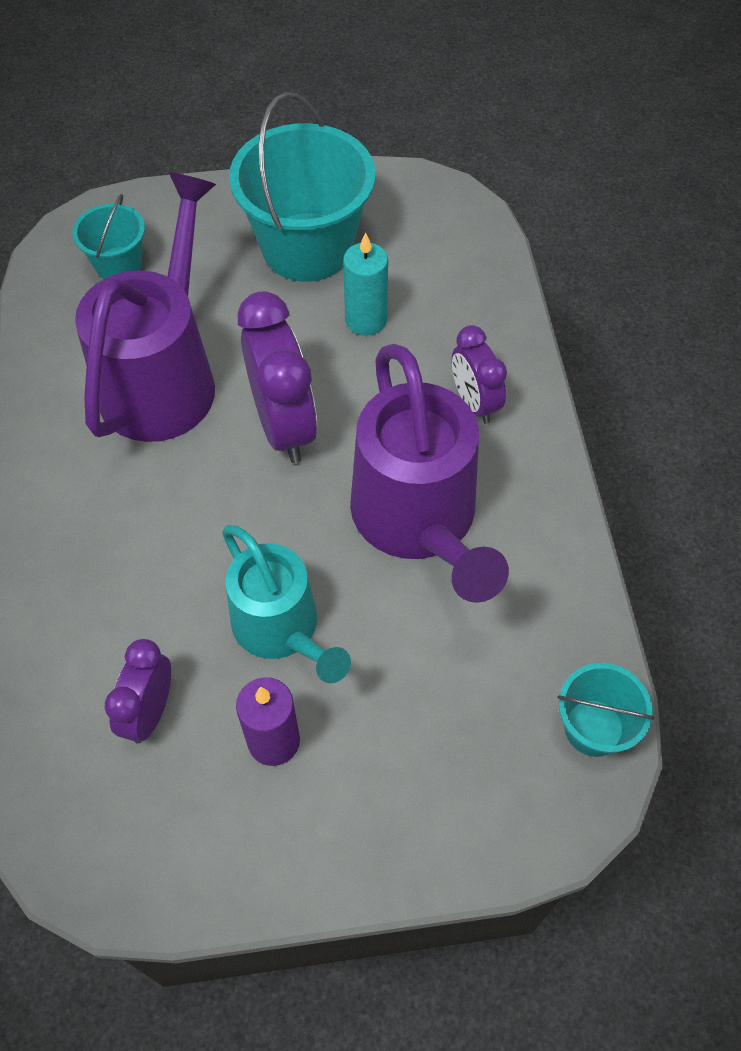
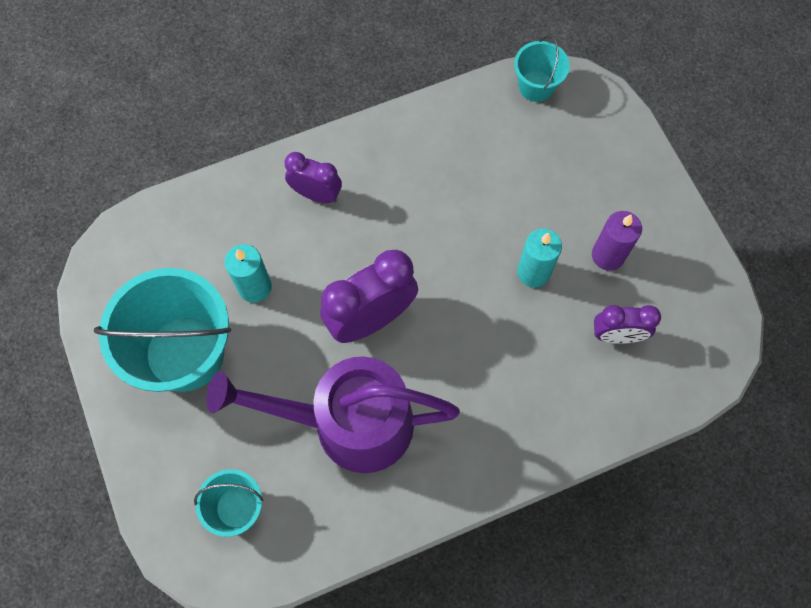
camera: 105 degrees left, 10 degrees up
(282, 630) = (533, 272): turquoise watering can -> turquoise candle
(419, 522) = (426, 208): purple watering can -> none
(474, 403) = (316, 194): purple clock -> purple clock turned 120 degrees counterclockwise

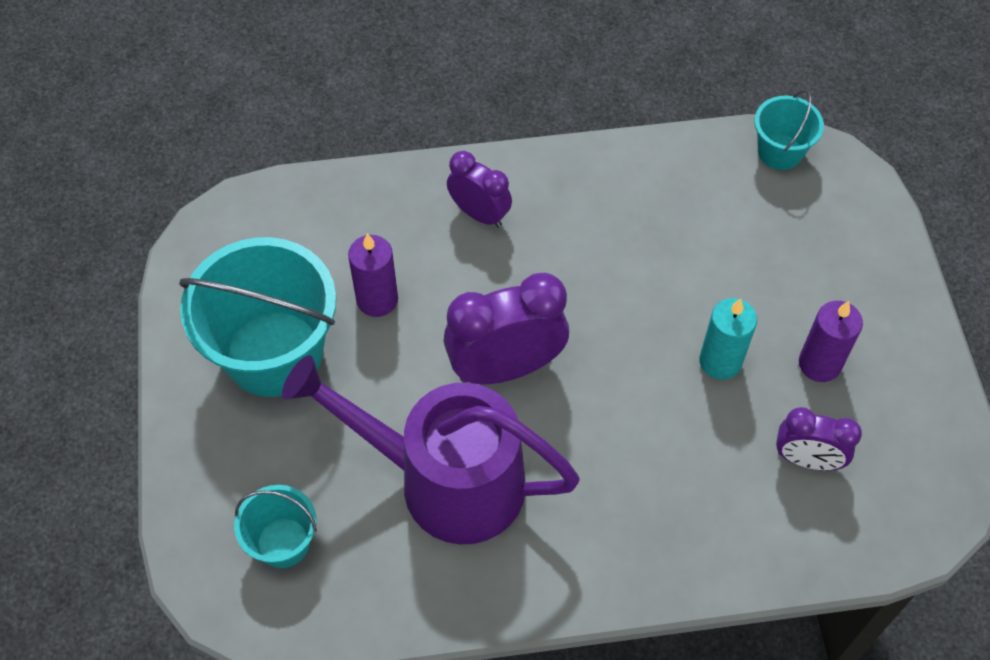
camera: 15 degrees right, 10 degrees down
(254, 287) = (377, 299): turquoise candle -> purple candle

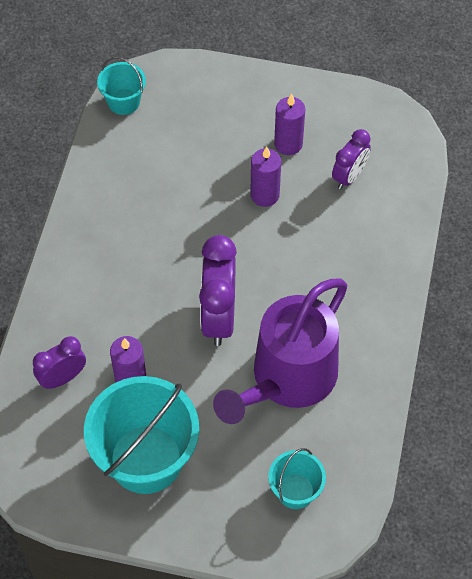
camera: 70 degrees left, 0 degrees up
(479, 214) = (89, 293): purple clock -> purple clock (62, 378)
(720, 361) = (265, 195): turquoise candle -> purple candle

